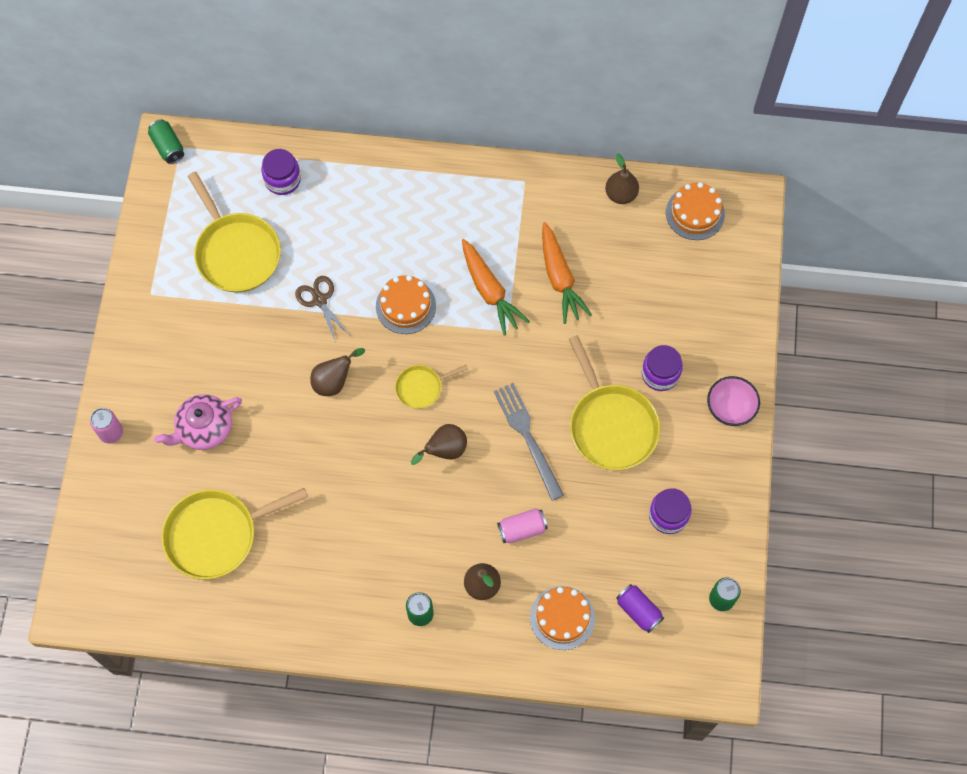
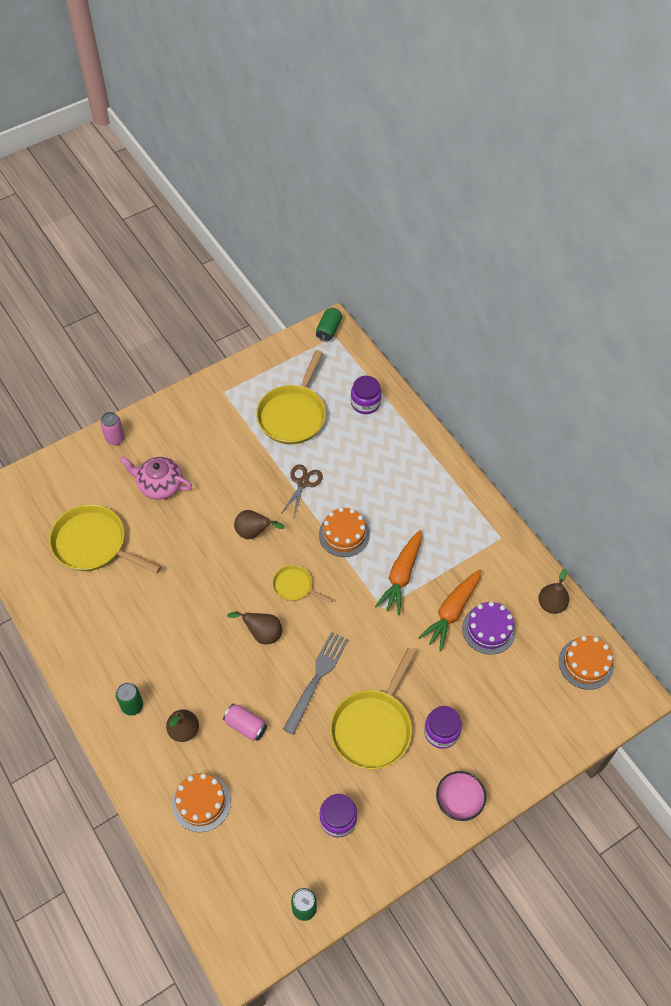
camera: 50 degrees right, 10 degrees down
(601, 262) = (489, 629): none -> purple cake
(638, 611) = (248, 853): purple can -> none

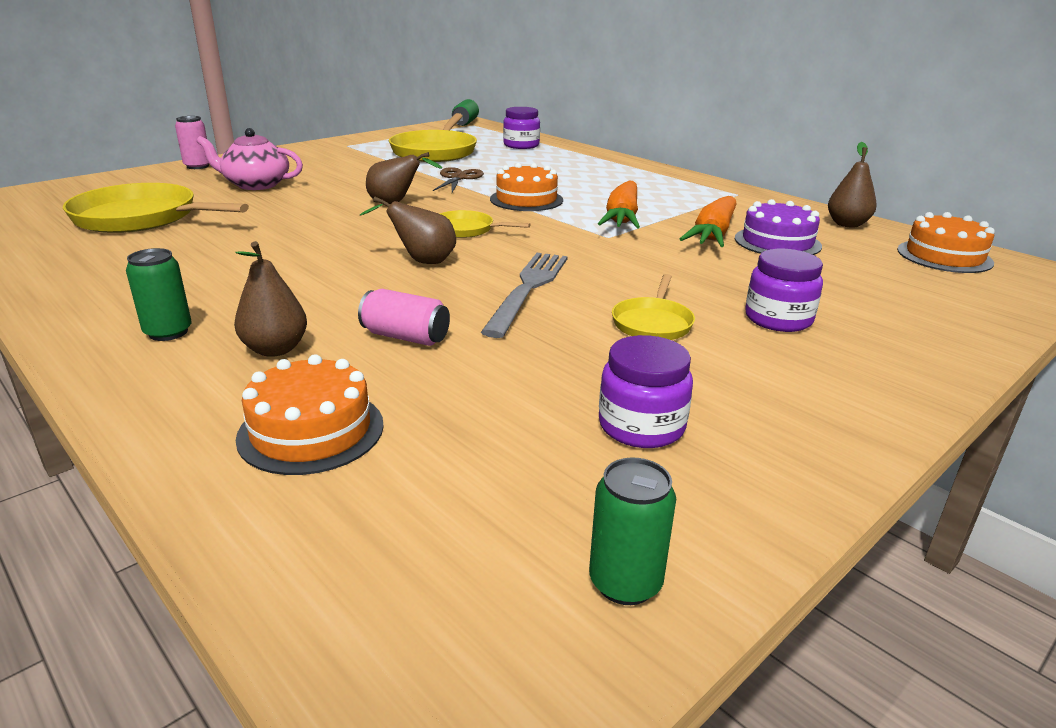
camera: 10 degrees left, 30 degrees down
(373, 728) = (652, 323): yellow pan -> yellow pan, size x0.52
(458, 802) = (876, 384): pink bowl -> none

